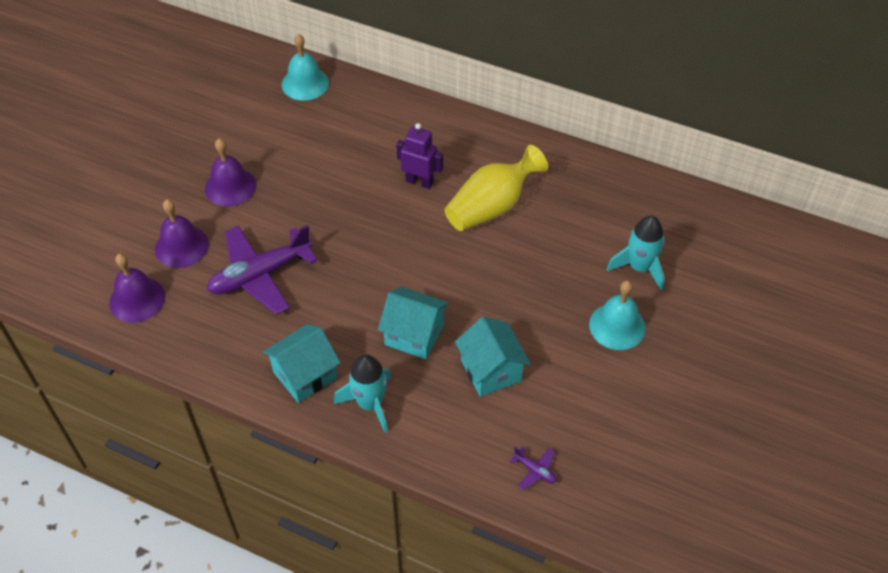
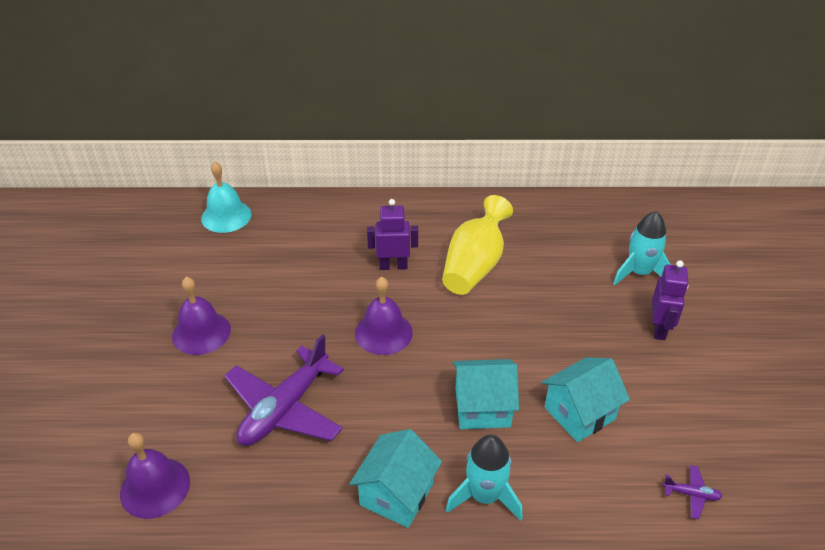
camera: 25 degrees left, 10 degrees down
(181, 246) = (178, 411): purple bell -> purple bell (383, 333)
(491, 370) = (579, 413): turquoise house -> turquoise house turned 75 degrees counterclockwise
(617, 326) = (659, 329): turquoise bell -> purple robot

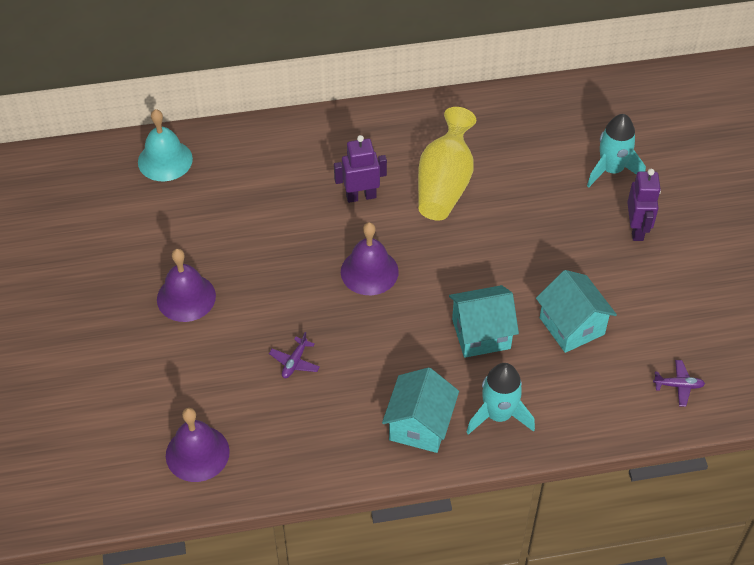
camera: 10 degrees left, 10 degrees up
(285, 408) = (295, 362): purple plane -> purple plane, size x0.40
(579, 413) = (571, 326): turquoise house -> turquoise house turned 75 degrees counterclockwise

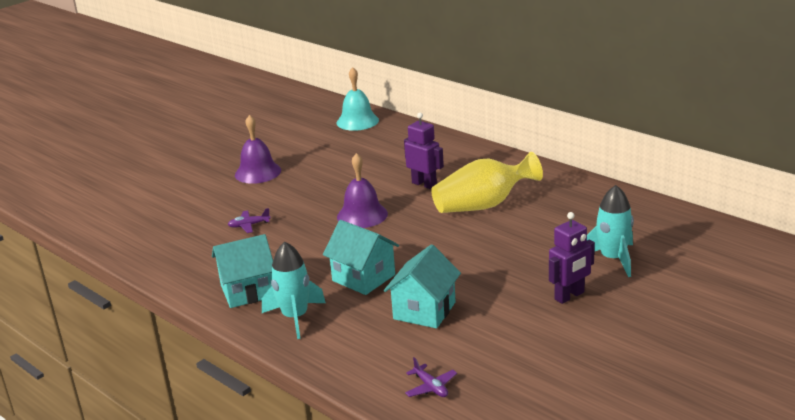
camera: 55 degrees right, 25 degrees down
(197, 453) = (137, 228): purple bell -> none

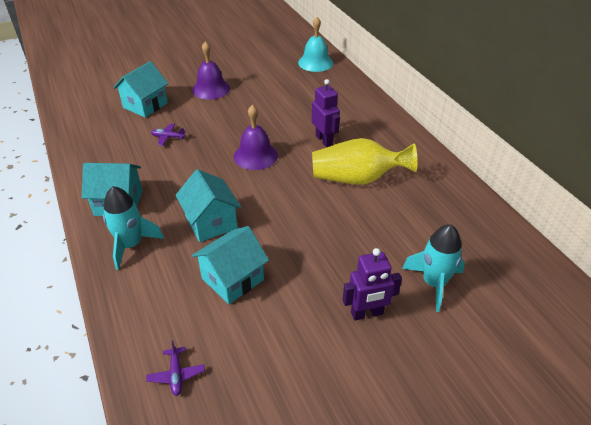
camera: 20 degrees right, 15 degrees up
(193, 205) = (145, 105): none -> turquoise house

